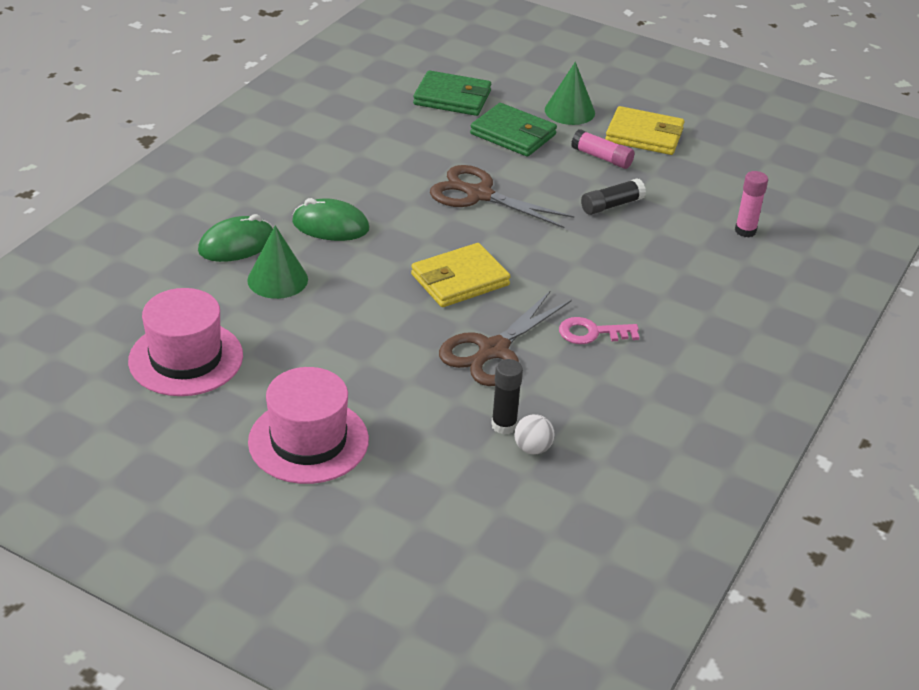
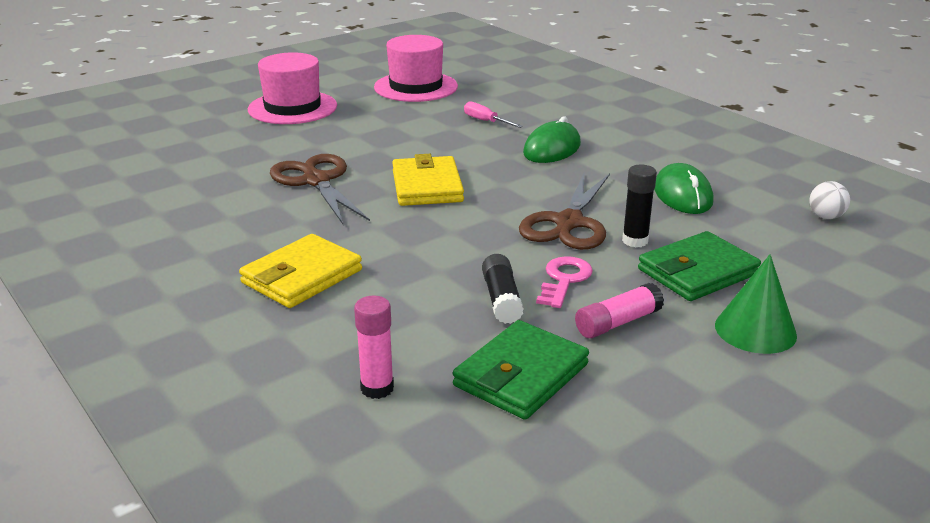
camera: 115 degrees right, 10 degrees down
(237, 244) = (545, 114): green mouse -> green mouse (683, 195)
(277, 279) = (486, 121): green cone -> pink screwdriver
(452, 98) = (801, 251): green wallet -> green wallet (521, 375)
(478, 195) = (568, 223): brown scissors -> brown scissors turned 150 degrees clockwise
(504, 425) = (226, 167): black glue stick -> black glue stick (635, 241)
(532, 448) = (189, 172): white ball -> white ball (825, 217)
(592, 333) = (291, 229): pink key -> pink key (564, 280)
(644, 135) = (669, 378): yellow wallet -> yellow wallet (302, 276)

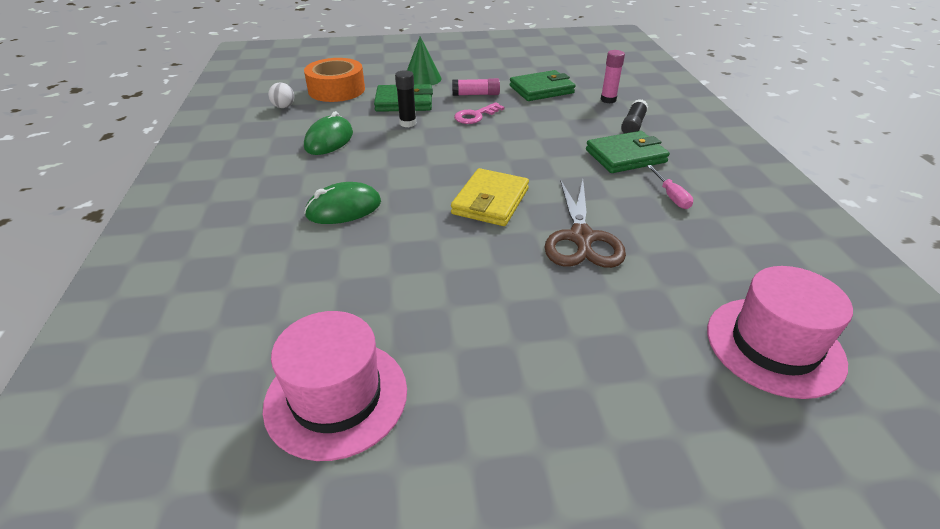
camera: 150 degrees left, 10 degrees up
(292, 108) = (552, 407): pink hat -> pink hat (774, 346)
(302, 276) = (625, 156): yellow wallet -> green wallet
(486, 121) = (346, 271): pink screwdriver -> pink screwdriver (671, 196)
(501, 299) = (519, 116): black glue stick -> black glue stick (633, 125)
(568, 223) = (428, 143): brown scissors -> none
(828, 263) = (336, 90): none -> orange tape

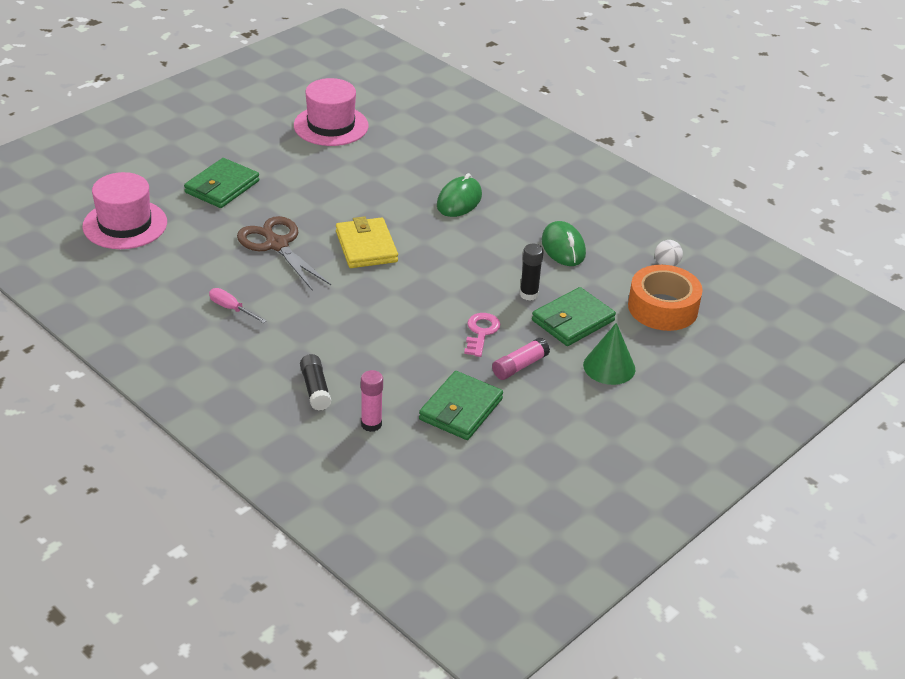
camera: 140 degrees right, 0 degrees up
(625, 156) = (295, 339): green wallet -> green wallet (222, 187)

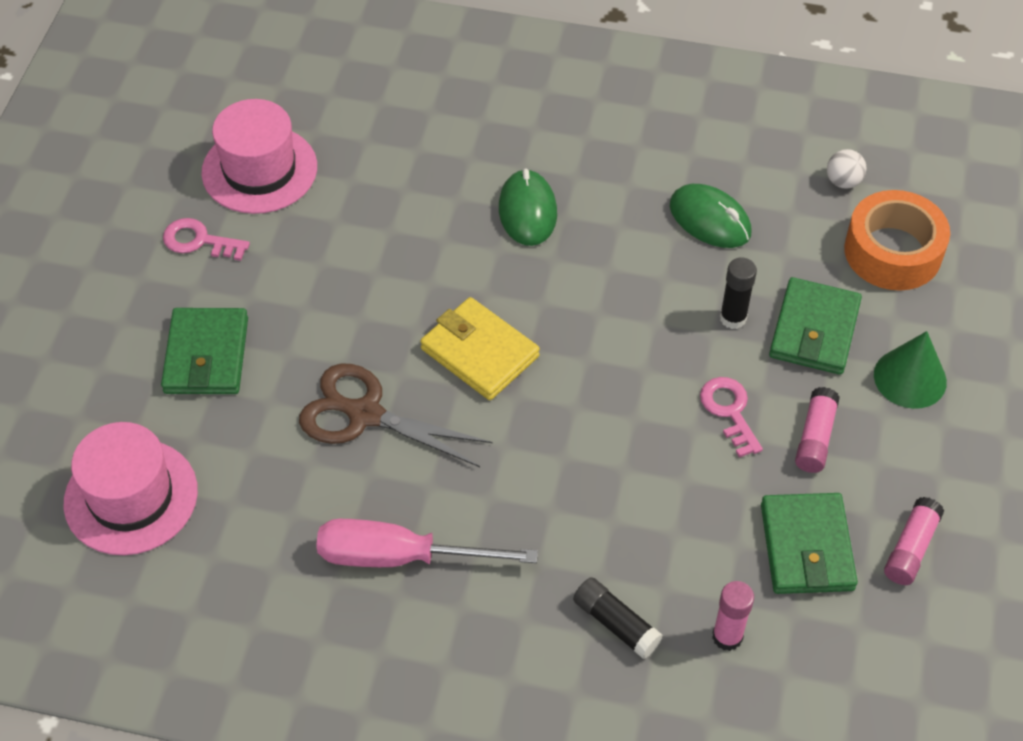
camera: 30 degrees left, 15 degrees up
(231, 309) = (400, 557): pink screwdriver -> pink screwdriver, size x1.96
(268, 141) = (199, 241): none -> pink key
(523, 439) = (911, 548): none -> pink glue stick

